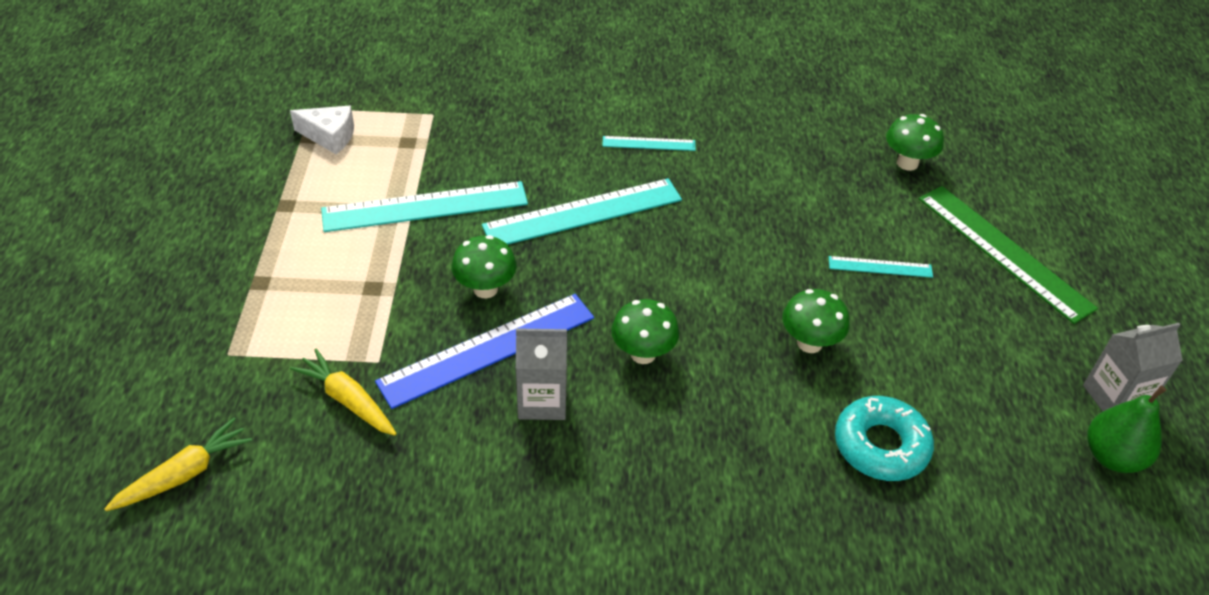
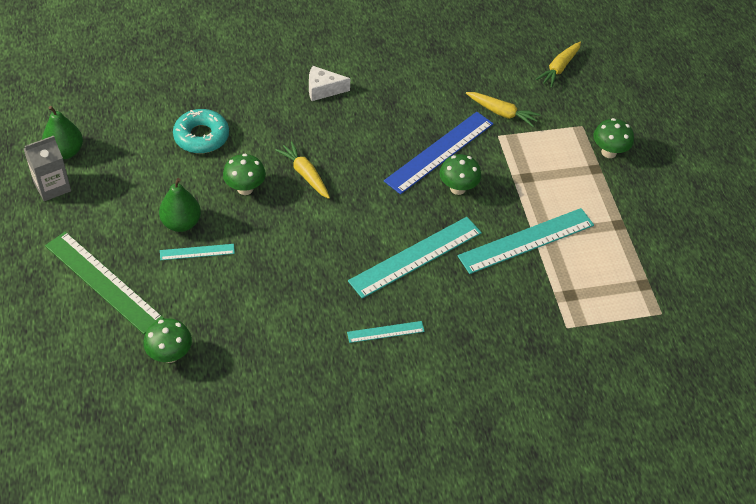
camera: 165 degrees right, 5 degrees up
(330, 136) = (629, 288): white cheese -> white cheese (323, 90)
(542, 400) = (397, 129): grey carton -> none
(643, 354) = (347, 165): green mushroom -> green mushroom (608, 152)
(713, 349) = (305, 174): none -> yellow carrot
(905, 308) = (181, 223): none -> green pear

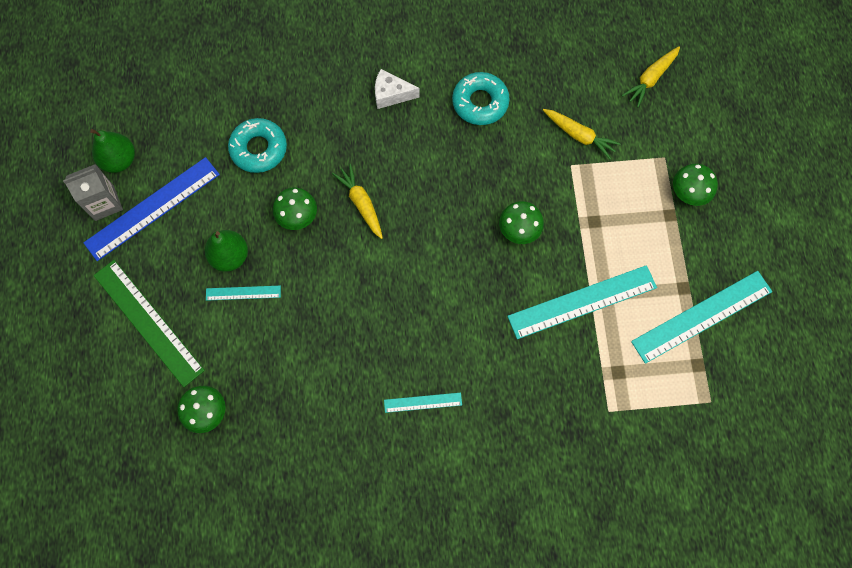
camera: 10 degrees right, 20 degrees up
(407, 92) = (480, 102): none -> turquoise donut
(415, 256) = (464, 314): turquoise ruler -> turquoise ruler (702, 316)
(439, 152) = (505, 183): blue ruler -> blue ruler (152, 208)

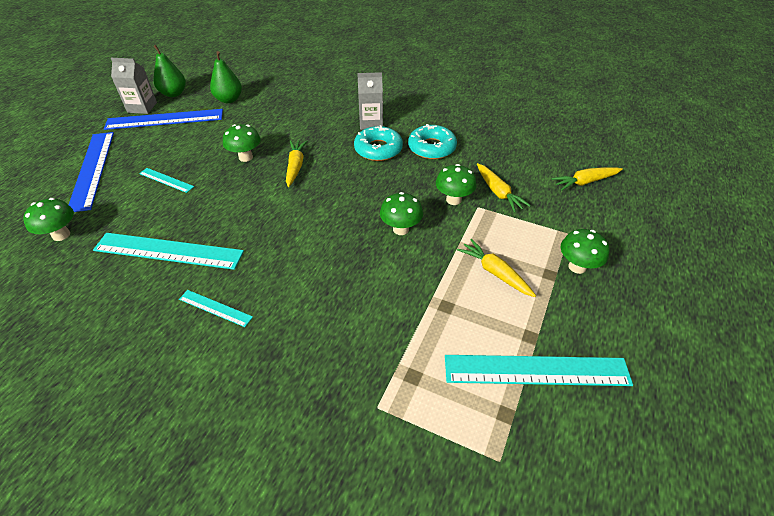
camera: 30 degrees right, 25 degrees down
(148, 322) = (92, 169): green ruler -> blue ruler
(230, 256) = (181, 159): green pear -> green pear (229, 100)
(259, 149) = (258, 117): turquoise donut -> turquoise donut (378, 149)
(391, 94) = (371, 123): white cheese -> grey carton
(544, 168) = (453, 200): none -> green mushroom
(582, 302) = (419, 301): turquoise ruler -> turquoise ruler (168, 251)
(626, 237) = (495, 272): none -> yellow carrot

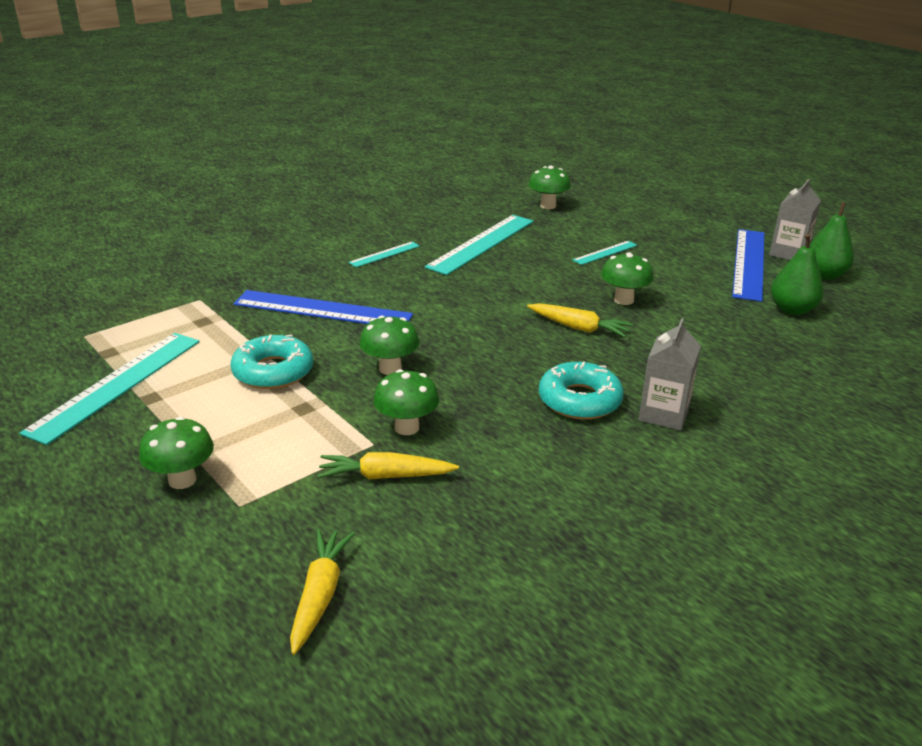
camera: 115 degrees right, 15 degrees down
(92, 169) = (652, 221): blue ruler -> blue ruler (322, 310)
(431, 147) = (551, 453): turquoise donut -> turquoise donut (273, 371)
(495, 272) = (252, 410): yellow carrot -> none

